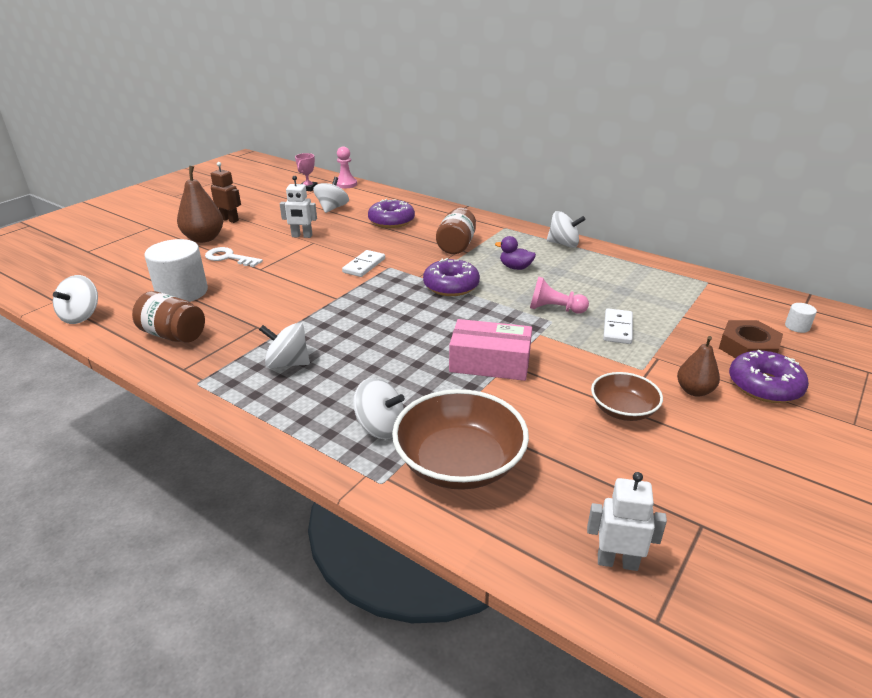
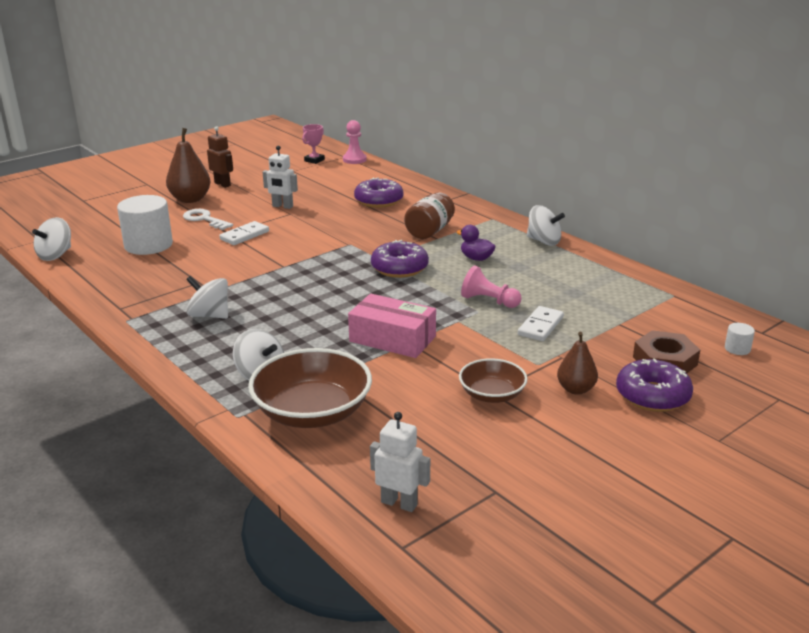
camera: 15 degrees right, 5 degrees down
(173, 335) = (124, 280): brown jar -> none
(332, 208) = (327, 182): white spinning top -> none
(364, 265) = (326, 240): white domino -> white domino (244, 235)

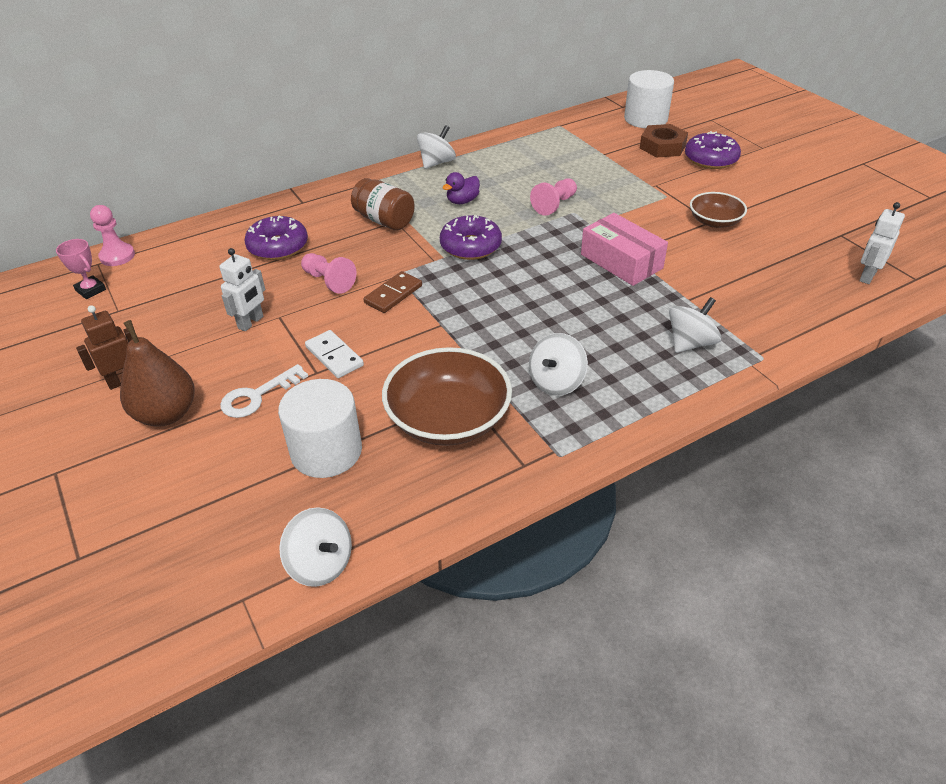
camera: 80 degrees left, 15 degrees up
(312, 412) = (751, 313): brown bowl -> brown bowl (448, 419)
(322, 246) = (393, 294): none -> brown domino
(336, 222) = (329, 281): none -> pink pawn
(392, 339) = (621, 261): pink box -> pink box turned 75 degrees counterclockwise
(540, 326) = (604, 186): white domino -> none
(575, 389) = (704, 186): brown pear -> none
(737, 349) = (645, 119): white cylinder -> white cylinder, size x2.38

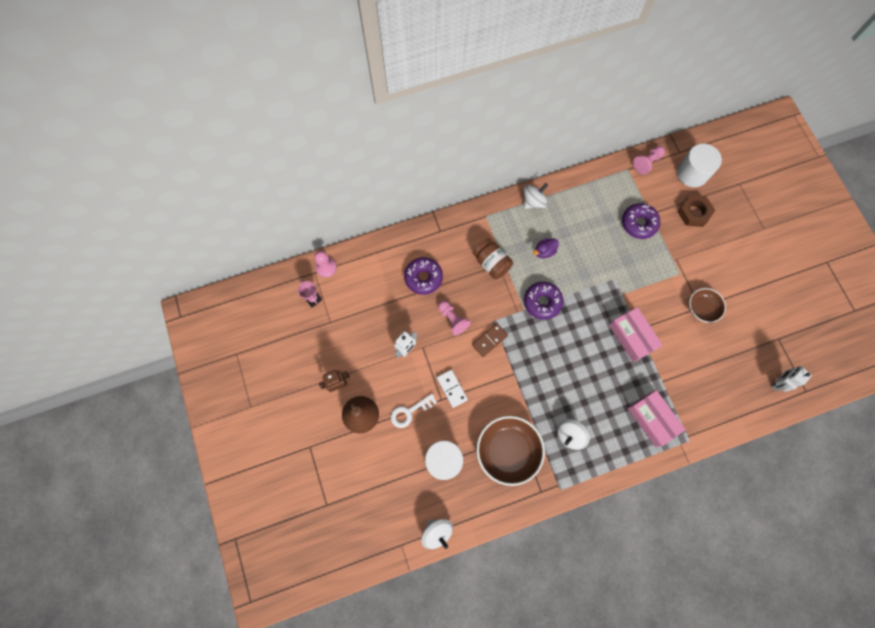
camera: 10 degrees right, 30 degrees up
(554, 205) = (603, 268): pink pawn -> pink pawn (647, 162)
(690, 343) = (652, 419): white spinning top -> pink box
(710, 159) = (722, 235): purple donut -> purple donut (639, 223)

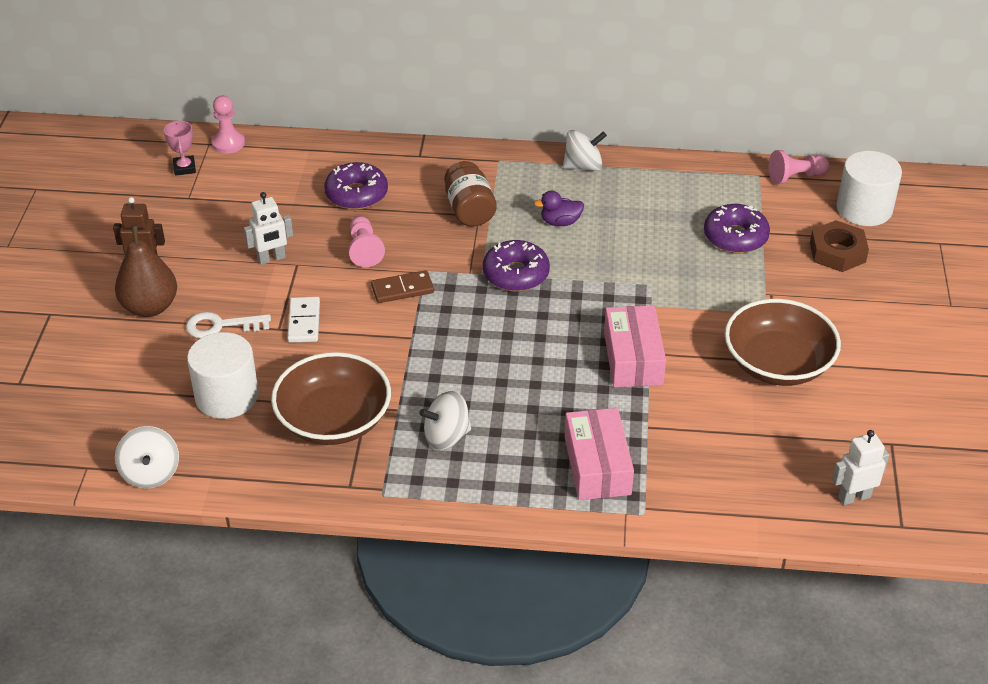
camera: 25 degrees right, 30 degrees down
(702, 308) = (777, 363): brown bowl -> brown bowl, size x1.73

